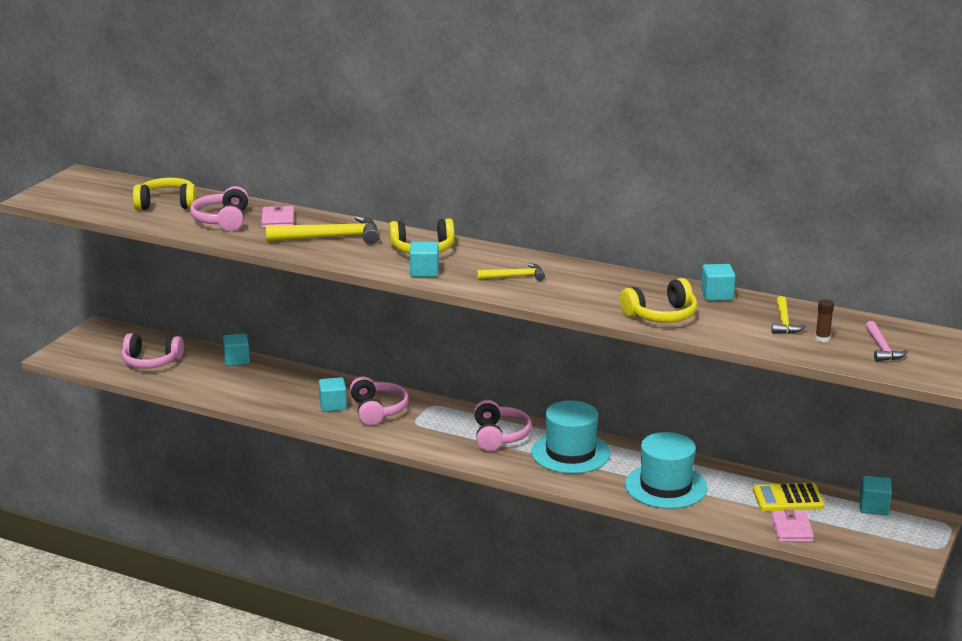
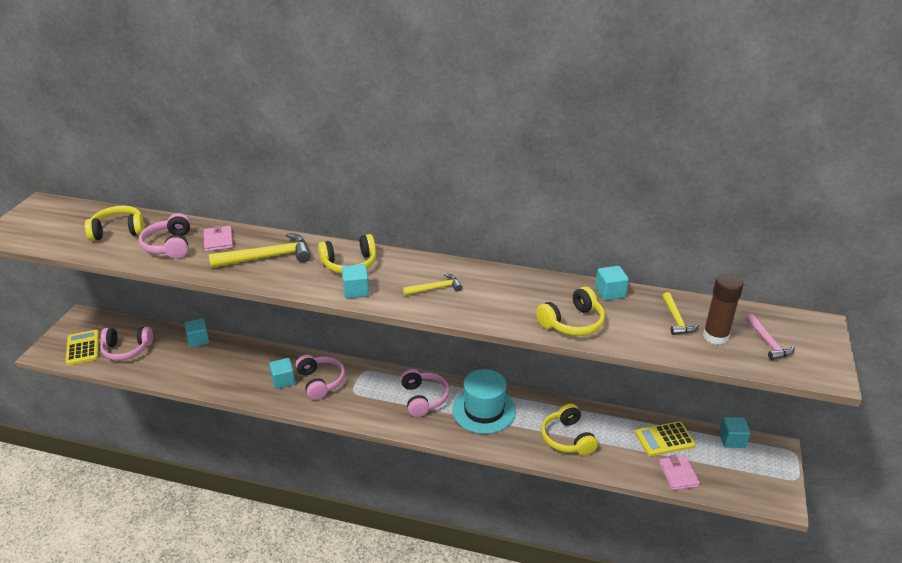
camera: 10 degrees left, 10 degrees up
(100, 356) = (83, 348): none -> yellow calculator
(666, 486) = (567, 438): turquoise hat -> yellow headphones
(822, 338) = (715, 336): brown glue stick -> brown glue stick, size x1.97

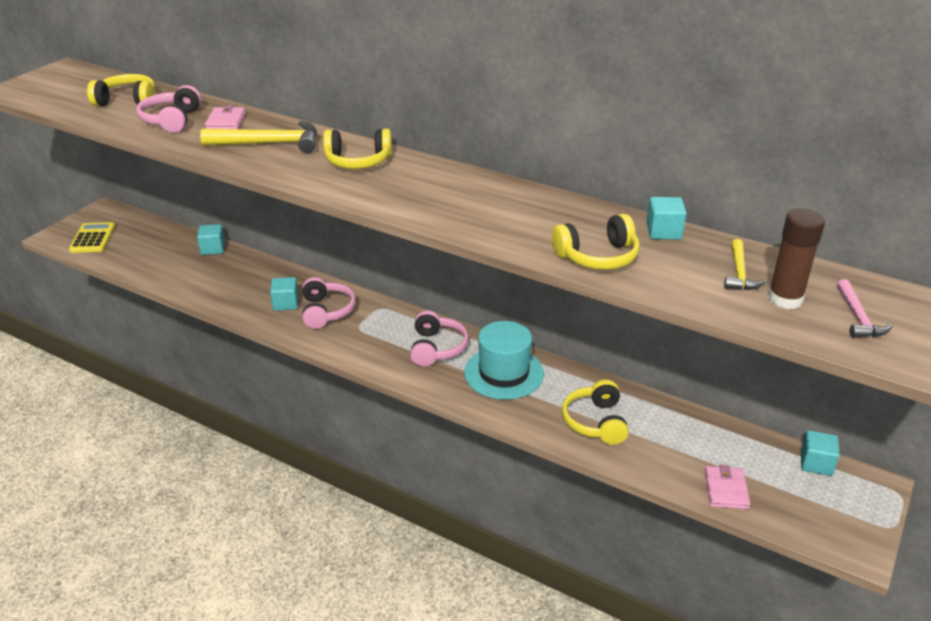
camera: 15 degrees right, 0 degrees up
(127, 350) = (135, 247): pink headphones -> none
(356, 291) = (350, 188): turquoise cube -> none
(435, 288) = (445, 198): yellow hammer -> none
(664, 439) = (723, 446): yellow calculator -> none

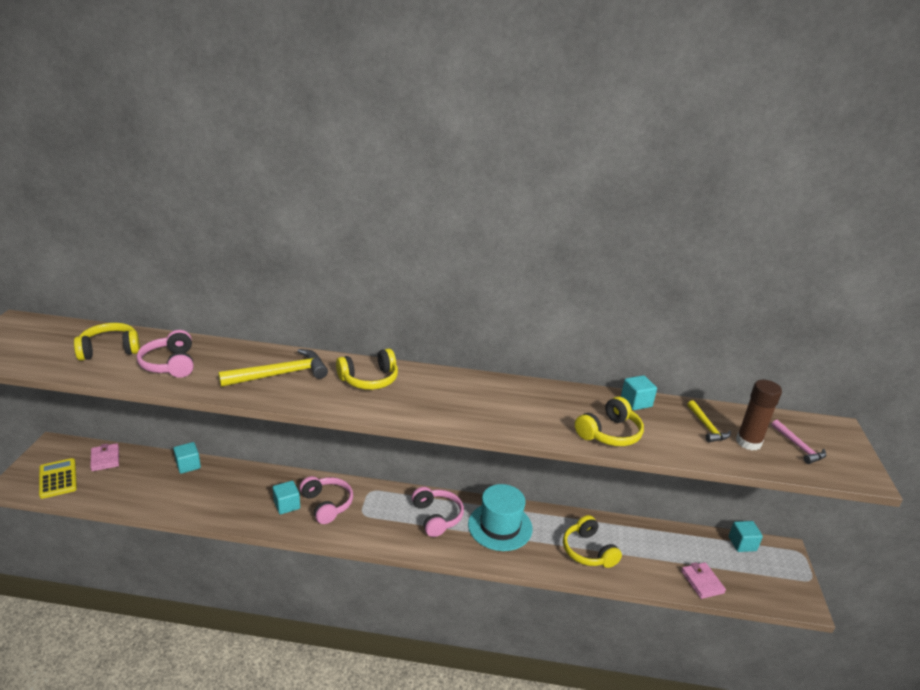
camera: 25 degrees left, 5 degrees down
(226, 122) = (224, 358): pink wallet -> pink wallet (105, 459)

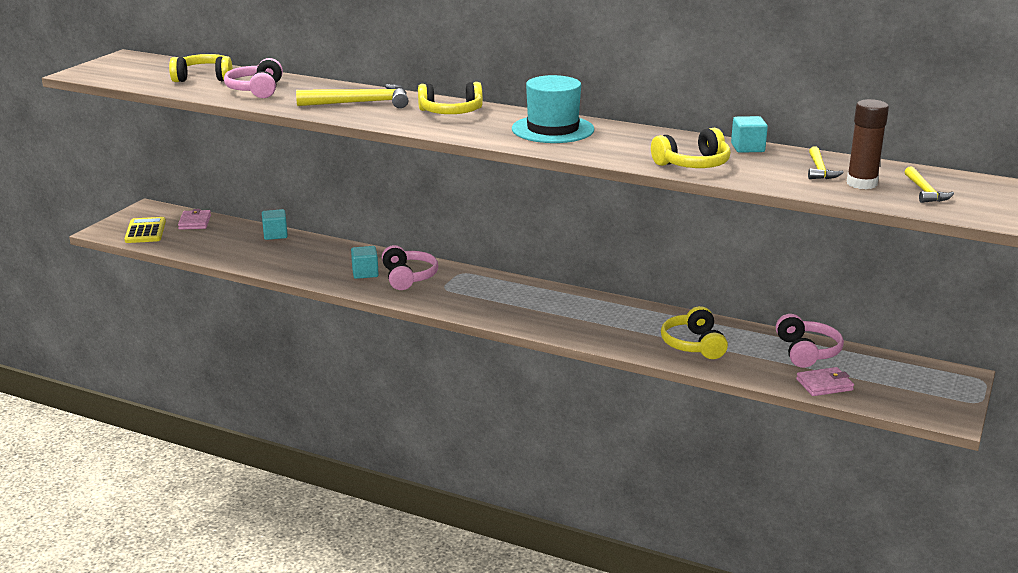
camera: 20 degrees right, 5 degrees down
(437, 517) = (527, 299): pink headphones -> pink headphones (807, 352)
(500, 526) = (597, 314): turquoise hat -> turquoise hat (552, 129)
(702, 582) = (824, 385): pink wallet -> pink wallet turned 75 degrees clockwise
(742, 544) = (904, 363): turquoise cube -> none
(798, 447) = (925, 192): pink hammer -> yellow hammer

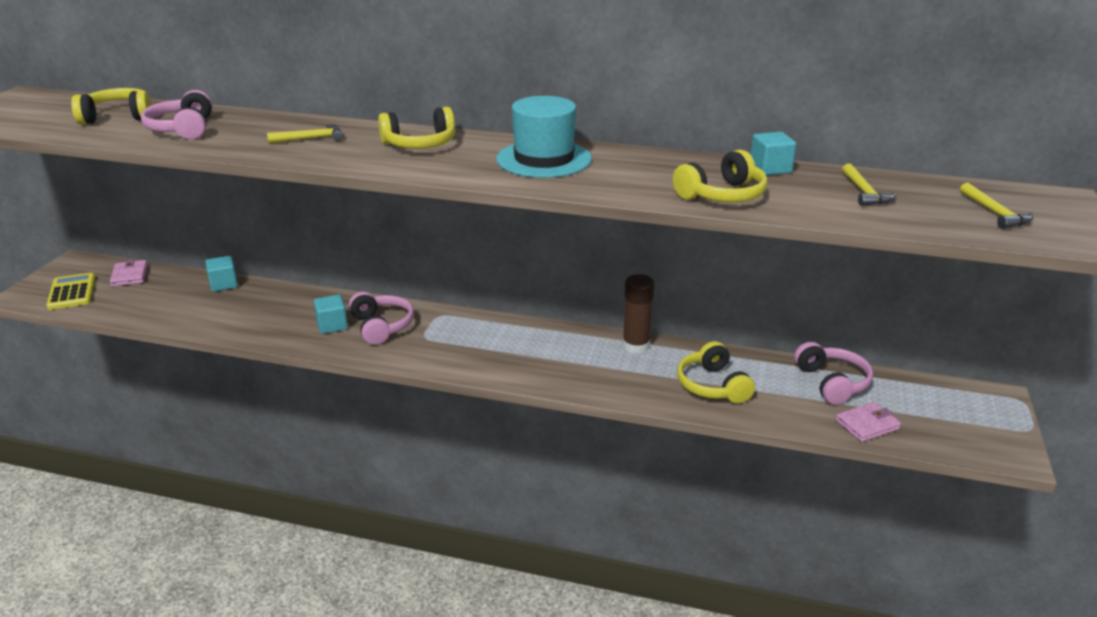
camera: 10 degrees left, 5 degrees up
(361, 103) = (311, 138): yellow hammer -> yellow hammer, size x0.56
(861, 183) = (920, 207): brown glue stick -> brown glue stick (635, 346)

